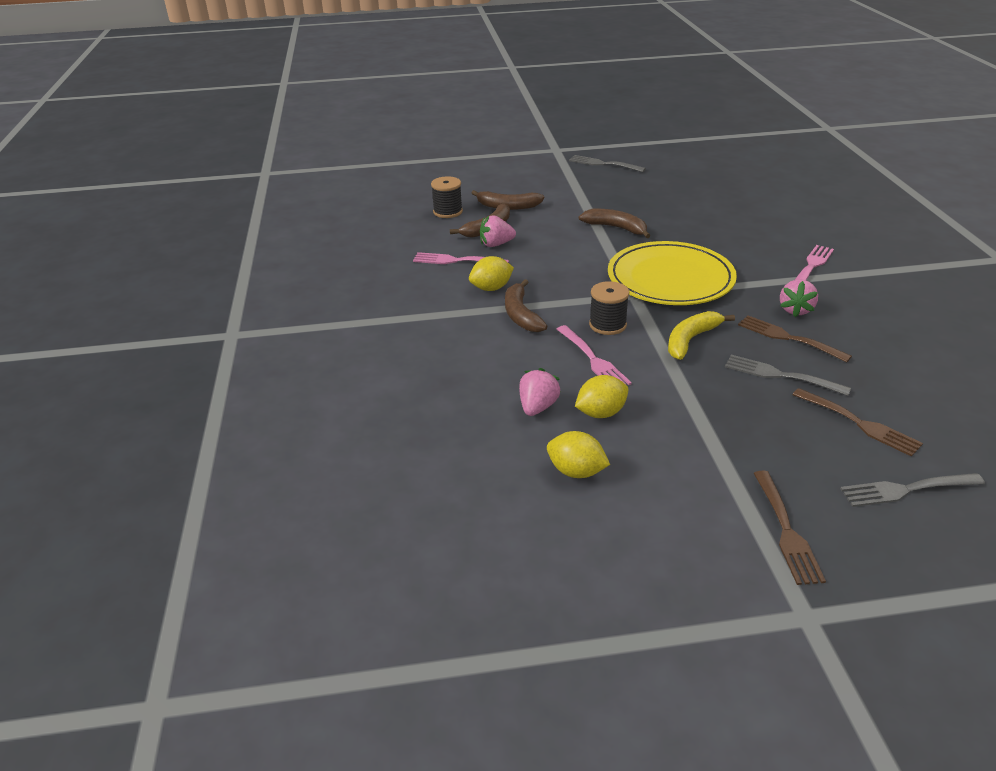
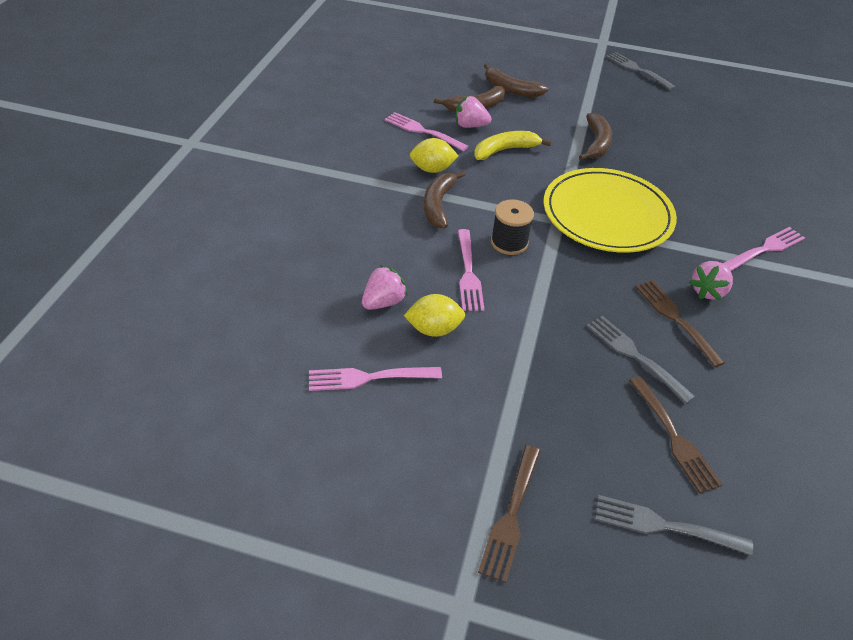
camera: 20 degrees right, 10 degrees up
(448, 212) = (452, 78): black spool -> none
(576, 471) = (369, 378): yellow lemon -> pink fork
(616, 228) = (596, 143): brown banana -> brown banana turned 45 degrees clockwise
(691, 340) = (576, 286): yellow banana -> yellow banana (505, 150)

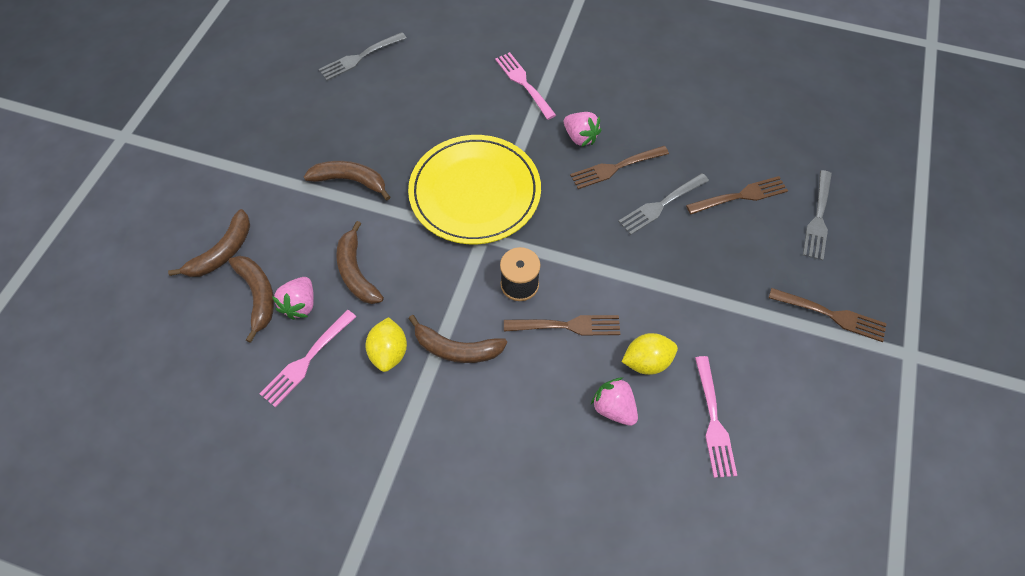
camera: 85 degrees left, 15 degrees up
(434, 329) = (646, 361): yellow lemon -> yellow lemon turned 75 degrees clockwise
(468, 273) = (567, 326): pink fork -> brown fork
(505, 150) = (356, 272): yellow banana -> brown banana
(637, 70) = (201, 114): grey fork -> grey fork (360, 57)

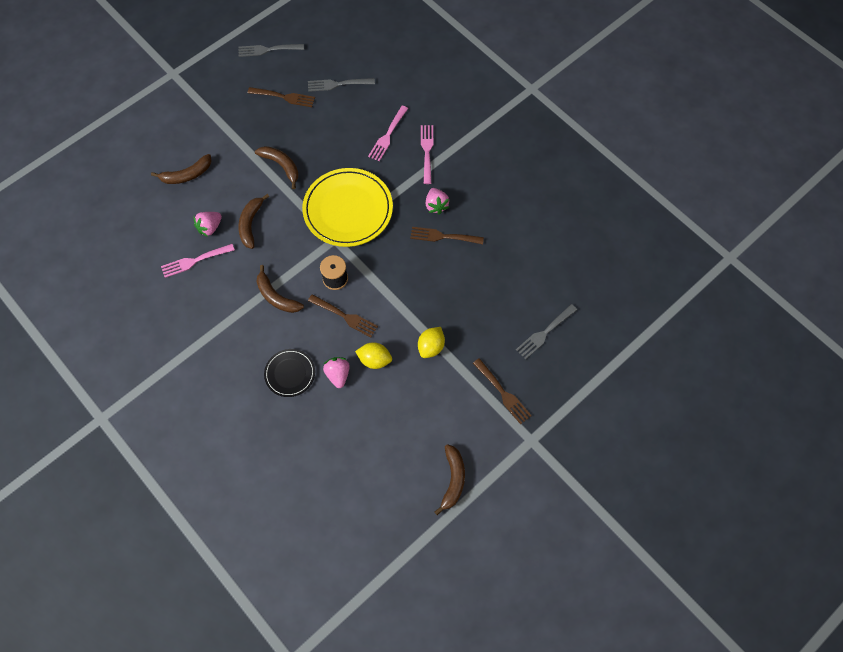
camera: 30 degrees right, 5 degrees up
(258, 295) = (191, 210): brown banana -> brown banana (453, 480)
(389, 352) = (240, 279): yellow lemon -> yellow lemon (431, 347)
(548, 443) = (290, 373): none -> black plate
(661, 205) = (453, 274): grey fork -> grey fork (268, 50)
(713, 421) = (387, 411): pink fork -> pink fork (387, 135)
(740, 196) = (507, 294): brown fork -> brown fork (284, 97)

